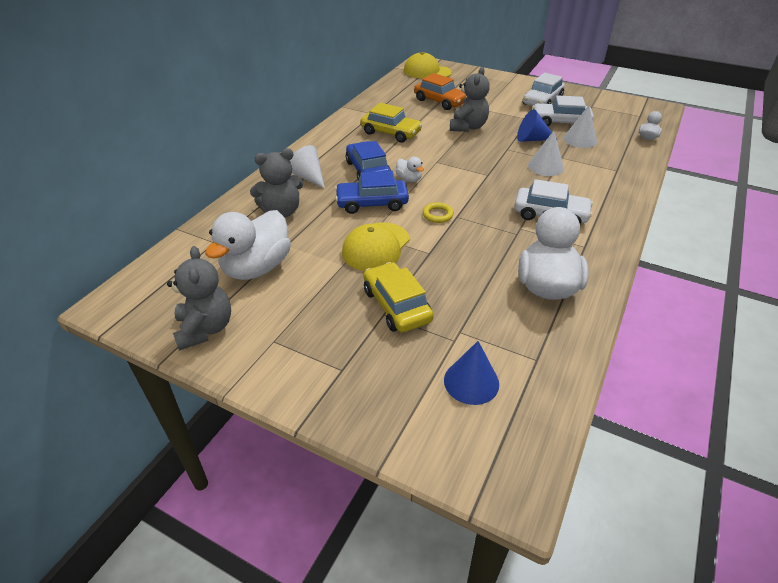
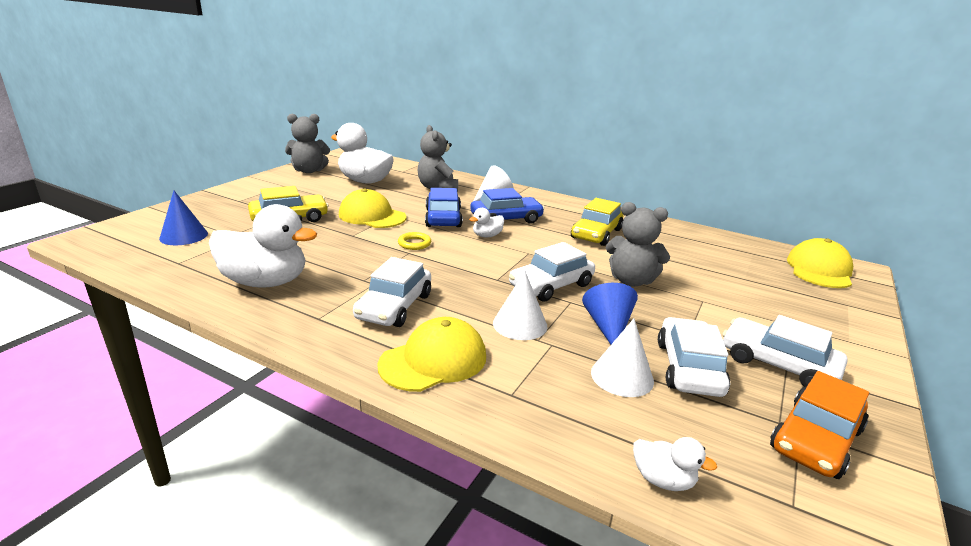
camera: 90 degrees right, 15 degrees down
(440, 101) = (709, 270): orange car -> orange car (815, 439)
(488, 154) = (551, 285): none -> white car
(604, 195) = (433, 360): none -> yellow cap

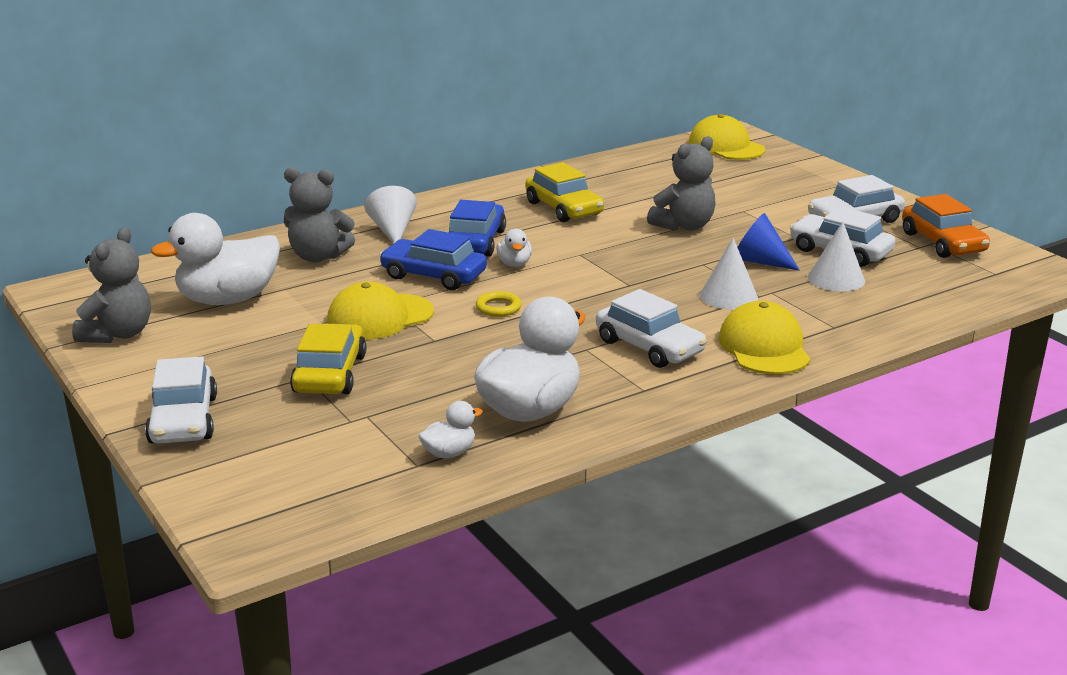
camera: 60 degrees left, 0 degrees up
(183, 236) = (319, 457): blue cone -> none
(551, 285) = (664, 263): white car -> white car (183, 420)
(663, 480) = (956, 302): white duck -> white duck (449, 453)

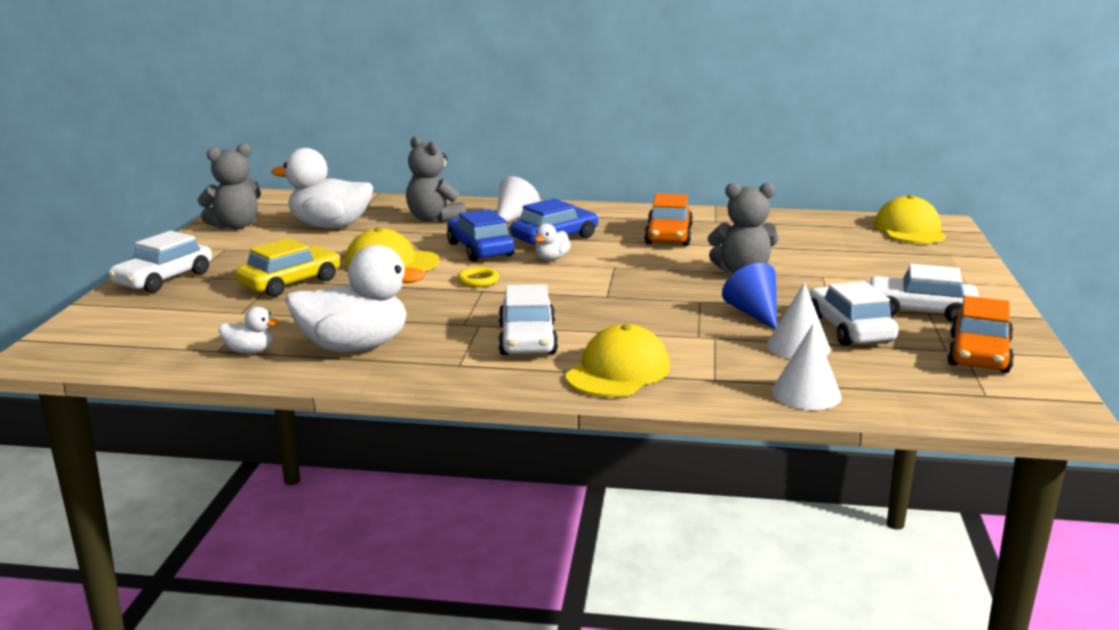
camera: 40 degrees right, 5 degrees down
(564, 208) = (668, 235): yellow car -> orange car
(728, 296) = (669, 328): white cone -> white cone (806, 393)

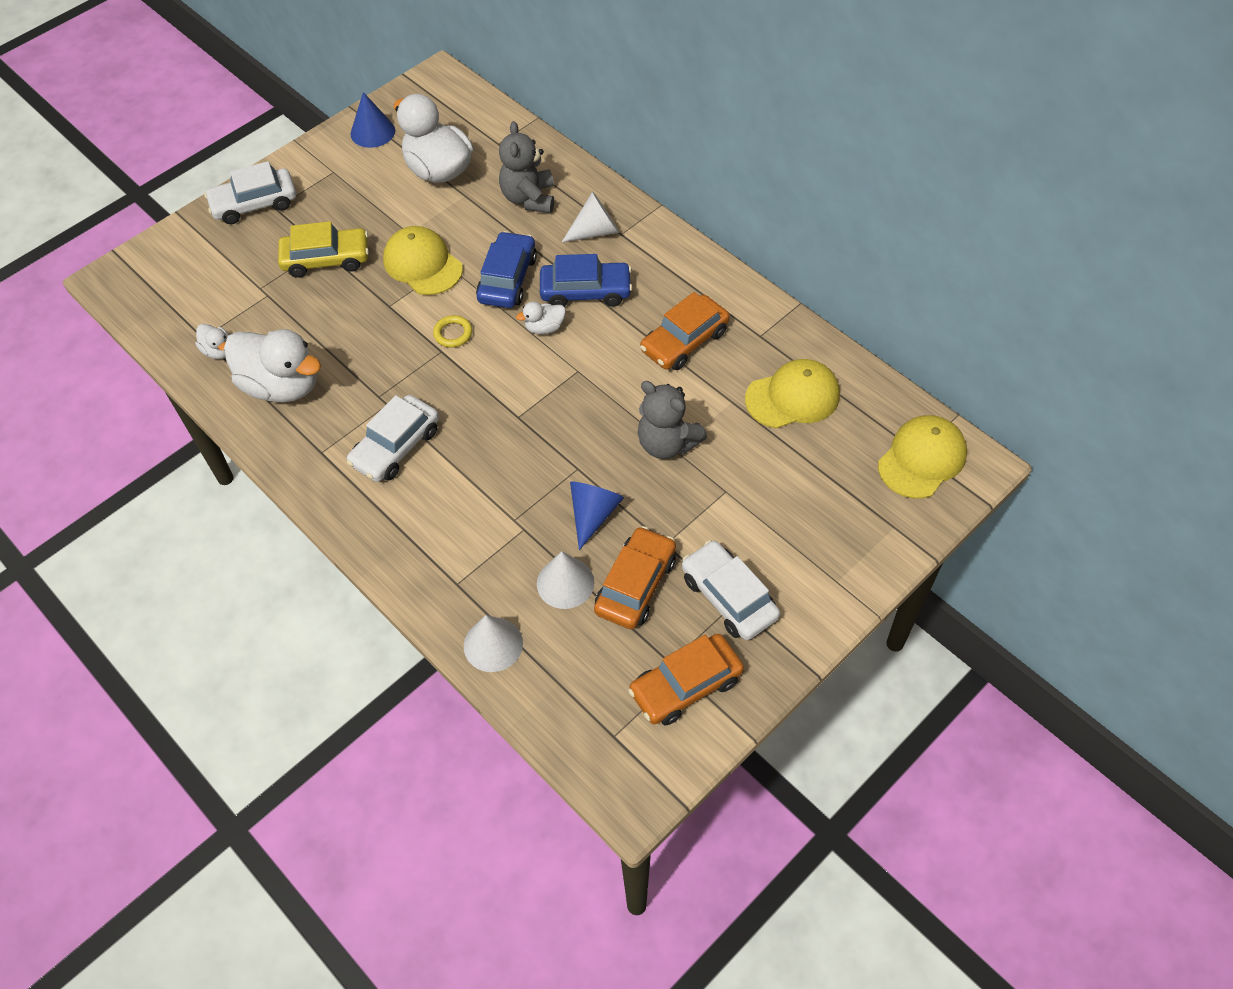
camera: 40 degrees right, 35 degrees up
(235, 226) = (372, 132): grey teddy bear -> blue cone
(618, 371) = (406, 530): yellow cap -> yellow cap (792, 397)
(849, 329) = (635, 585): white car -> orange car

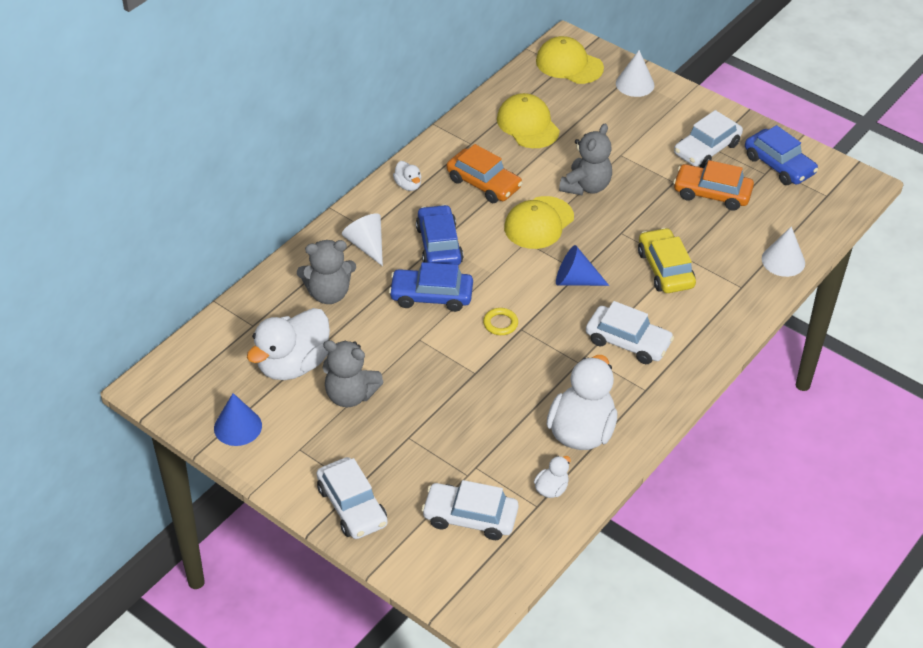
camera: 100 degrees left, 10 degrees down
(209, 285) = (470, 517): none -> white car
(326, 259) = (423, 430): yellow car -> yellow car (665, 269)
(387, 209) = (350, 395): none -> grey teddy bear
(422, 264) = (421, 357): yellow cap -> yellow cap (539, 223)
(544, 328) = (483, 266): white duck -> white duck (408, 185)
(565, 583) = (722, 229): white cone -> white cone (635, 84)
(593, 514) = (660, 220): blue cone -> blue cone (575, 280)
(686, 685) = (779, 165): orange car -> blue car

